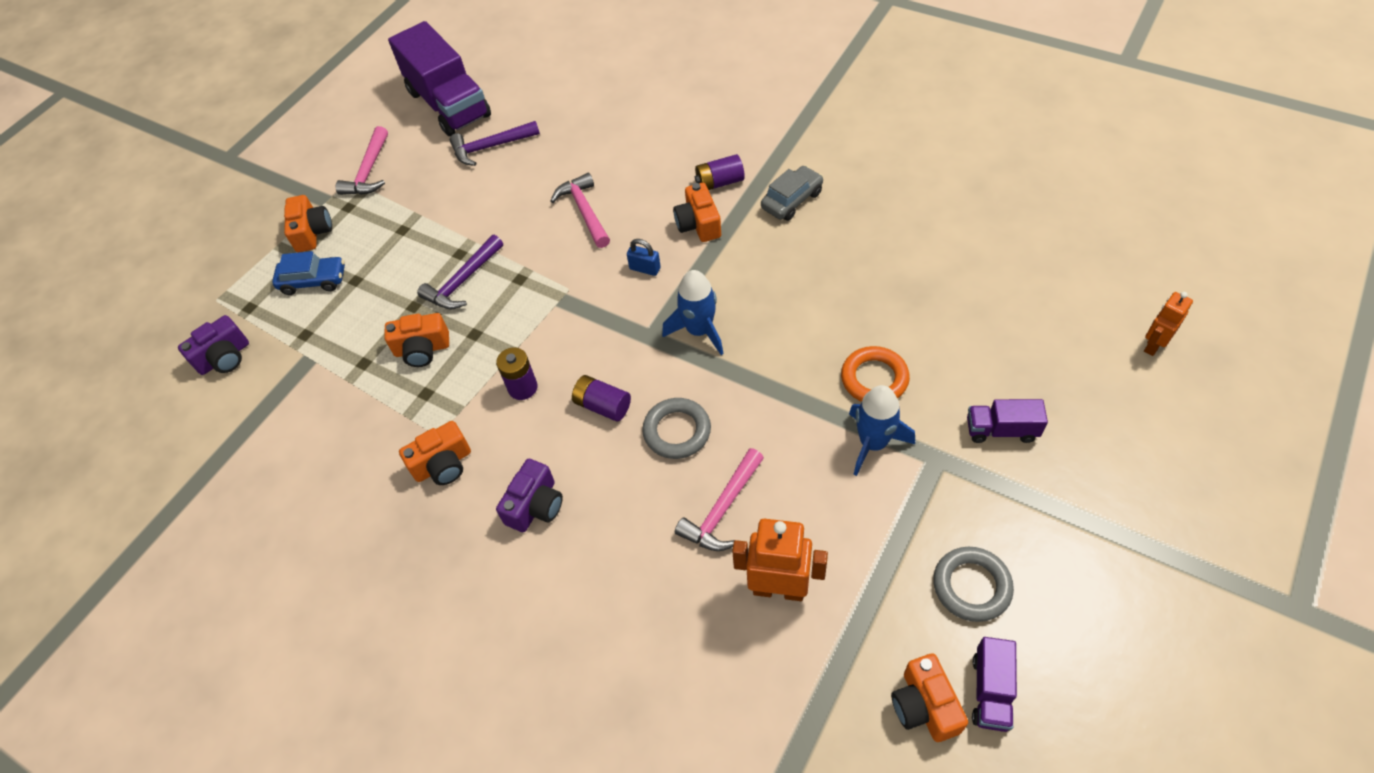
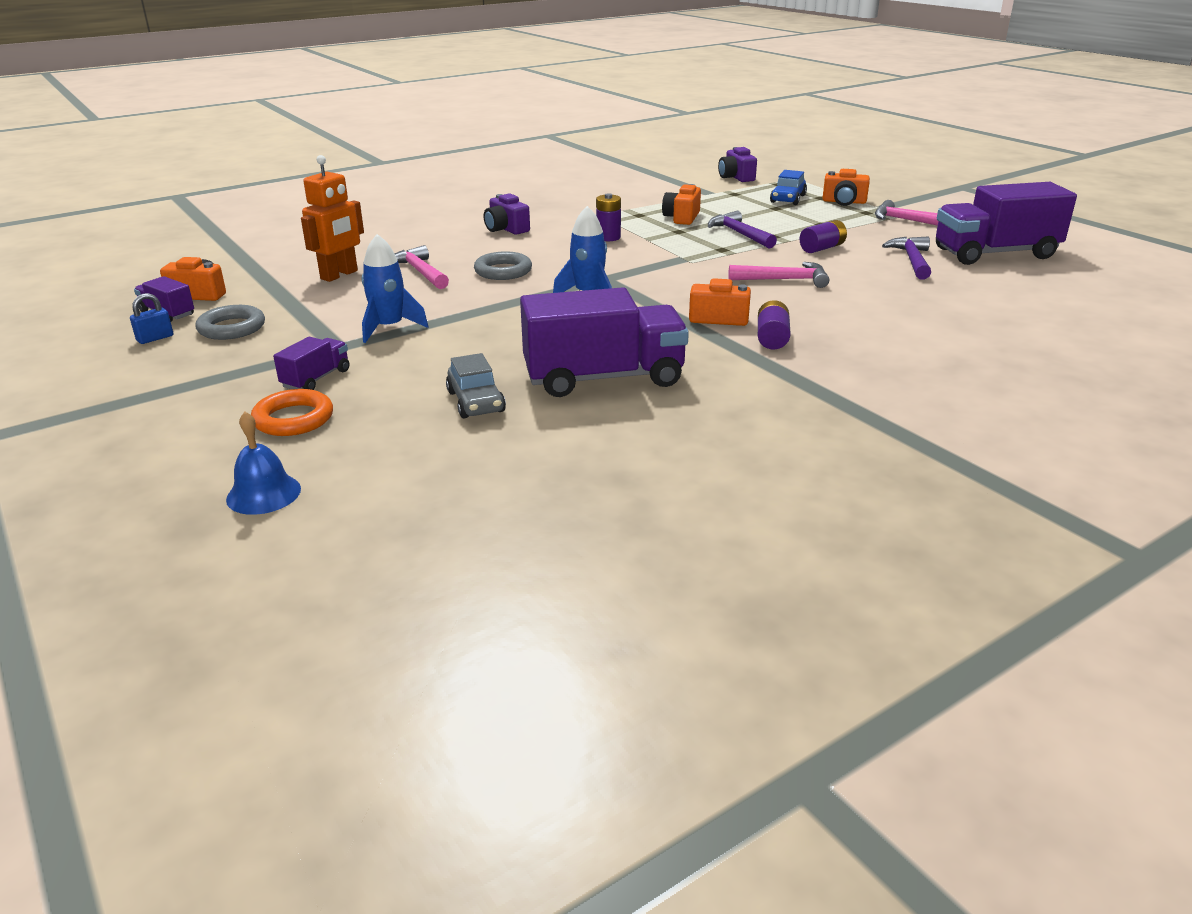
camera: 110 degrees right, 25 degrees down
(443, 464) = (573, 213): orange camera -> none
(603, 406) = (559, 255): purple battery -> purple battery (822, 248)
(645, 268) = (684, 289): blue padlock -> blue padlock (155, 338)
(792, 200) = (709, 365): grey car -> grey car (476, 402)
(856, 248) = (603, 378): none -> purple truck
(874, 379) = (445, 344): orange ring -> orange ring (293, 419)
(1153, 345) = (263, 493): orange robot -> blue bell

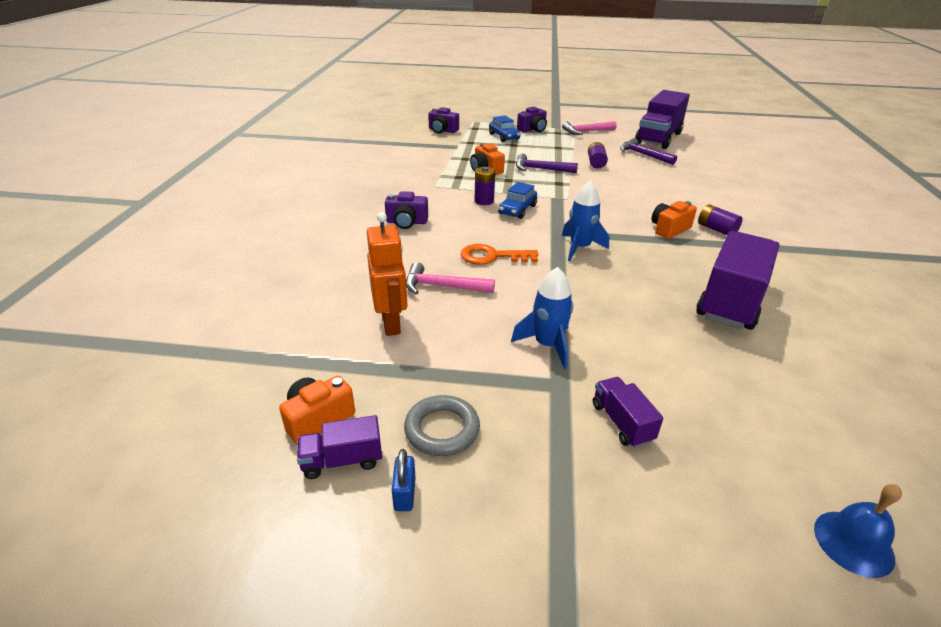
camera: 50 degrees left, 5 degrees up
(293, 419) = (701, 467): orange ring -> none
(476, 402) = (734, 363): grey car -> none
(503, 271) = (492, 256): grey ring -> orange key
(618, 253) = (517, 210): none -> blue car
(784, 280) = (631, 190): pink hammer -> none
(844, 202) = (533, 129): orange camera -> purple camera

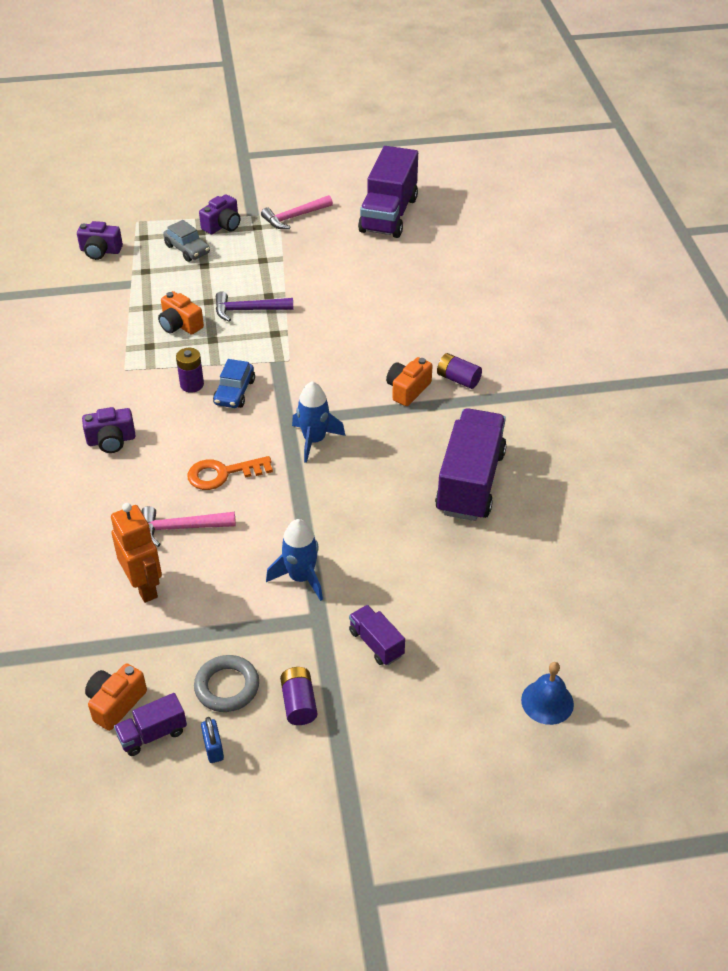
camera: 15 degrees left, 10 degrees up
(504, 136) = (187, 249): blue car -> grey car
(596, 163) = (314, 284): purple battery -> purple battery (299, 703)
(643, 155) = (371, 255): purple hammer -> none

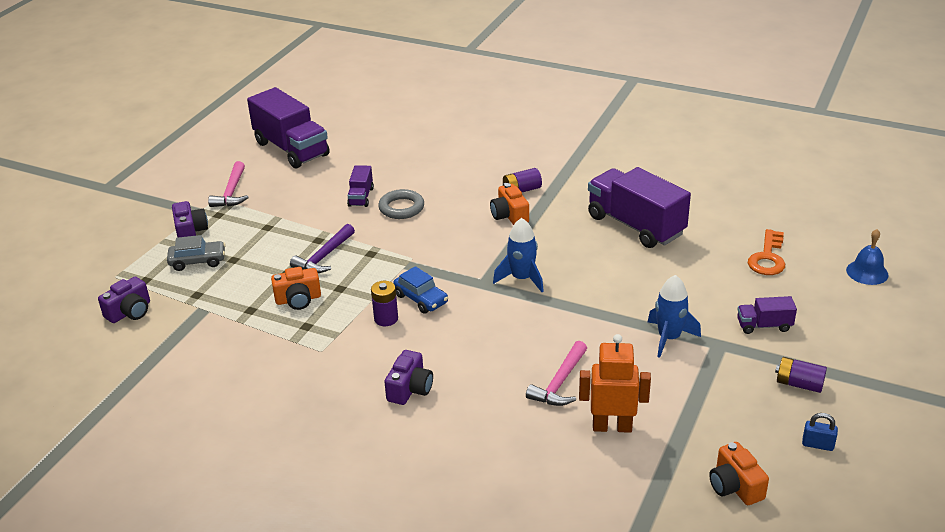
camera: 55 degrees left, 10 degrees down
(152, 734) = (782, 474): purple truck -> purple truck (361, 197)
(222, 474) = (515, 339): orange key -> orange key (767, 258)
(227, 687) = (758, 416): grey ring -> grey ring (401, 208)

